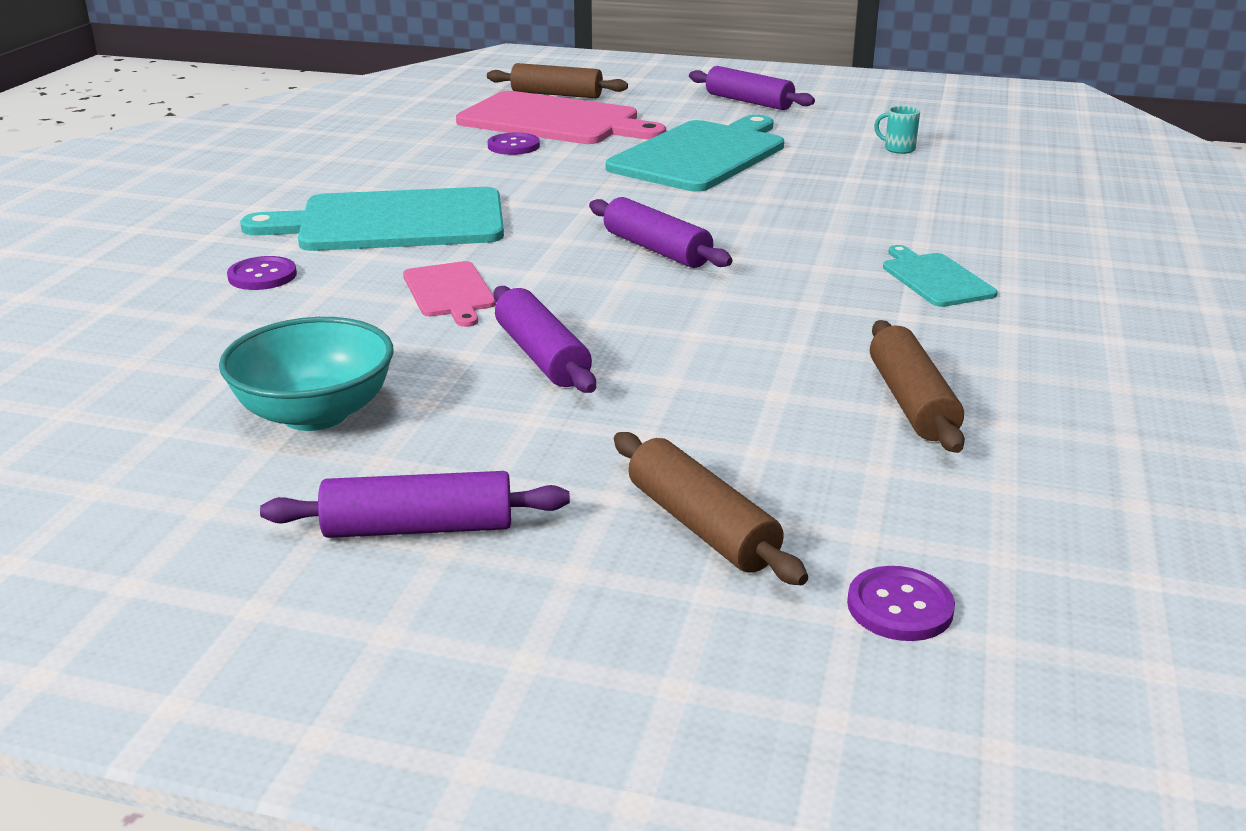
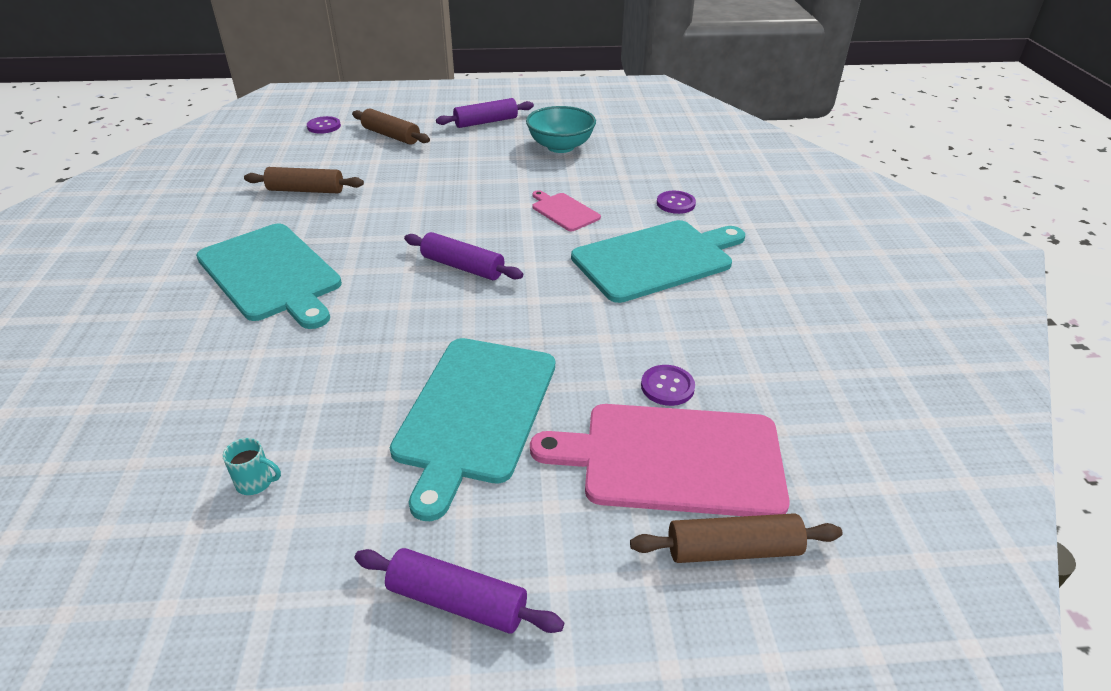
camera: 160 degrees right, 10 degrees up
(541, 356) = (487, 184): purple rolling pin -> none
(911, 402) = (306, 190): brown rolling pin -> brown rolling pin turned 60 degrees counterclockwise
(935, 279) = (271, 274): turquoise cutting board -> turquoise cutting board, size x2.03

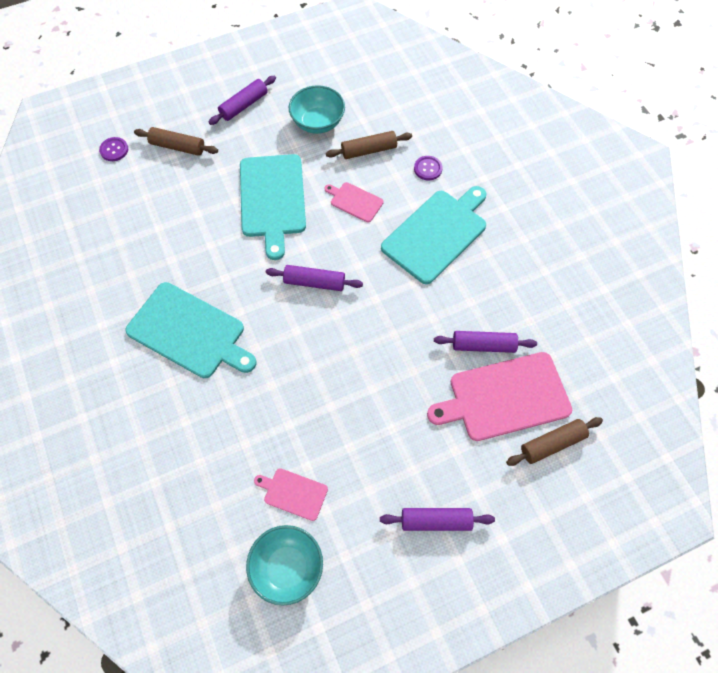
camera: 20 degrees left, 25 degrees up
(161, 584) = (287, 568): none -> turquoise bowl
(256, 482) = (293, 493): turquoise mug -> pink cutting board
(306, 190) = (154, 236): brown rolling pin -> brown rolling pin (369, 150)
(475, 413) = (385, 403): turquoise cutting board -> turquoise cutting board (272, 199)
(667, 387) = (483, 345): purple button -> purple rolling pin

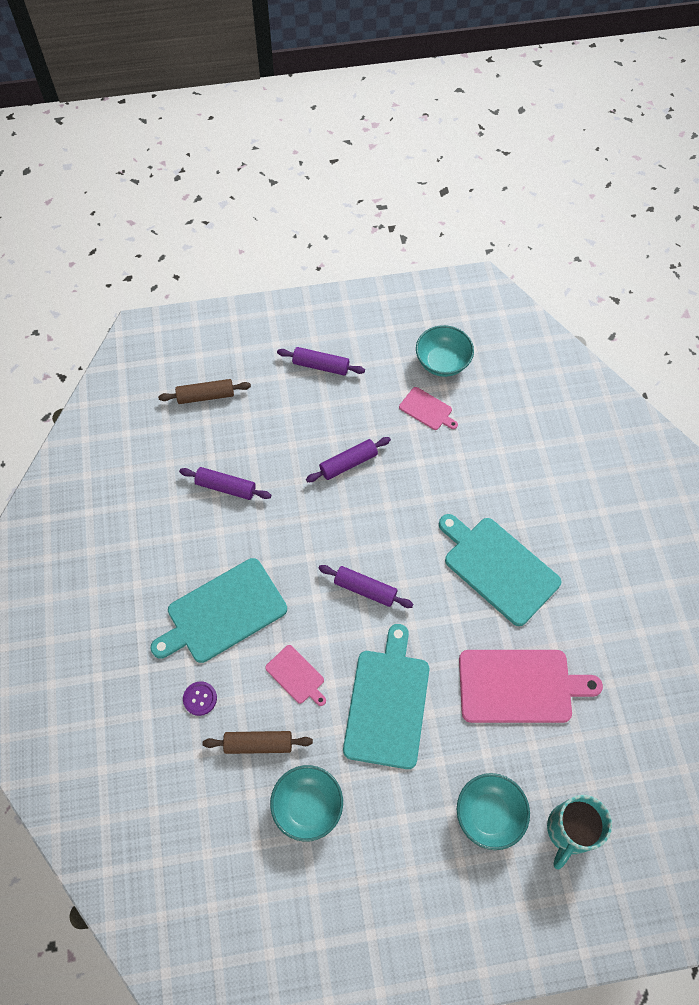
camera: 165 degrees left, 0 degrees up
(114, 150) = (569, 830): purple button -> turquoise mug
(177, 146) = (489, 814): brown rolling pin -> turquoise bowl
(244, 105) = (395, 863): purple rolling pin -> purple rolling pin (348, 463)
(505, 397) = (227, 439): pink cutting board -> pink cutting board (520, 686)

